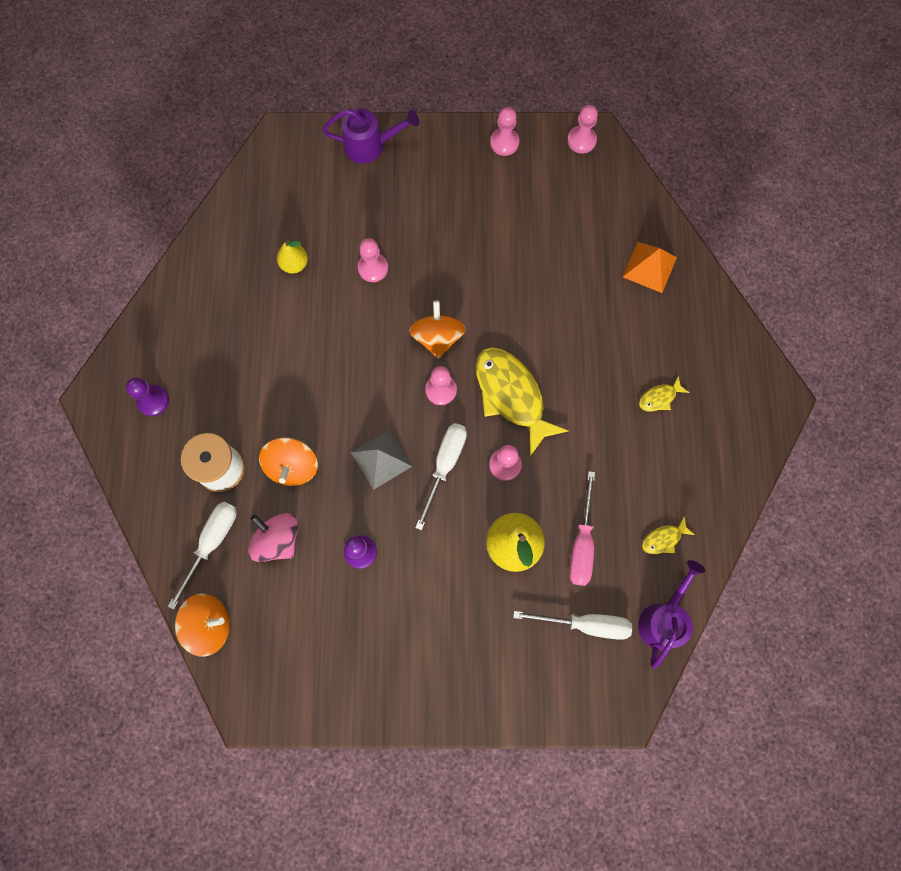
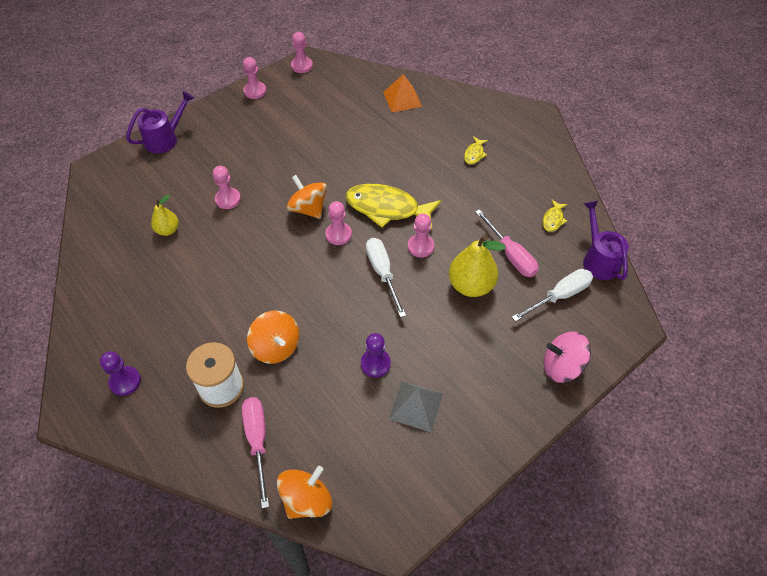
camera: 40 degrees left, 20 degrees down
(212, 543) = (258, 441): white screwdriver -> pink screwdriver
(277, 540) = (308, 401): pink spinning top -> pink spinning top (561, 366)
(381, 459) = (336, 299): grey pyramid -> grey pyramid (416, 406)

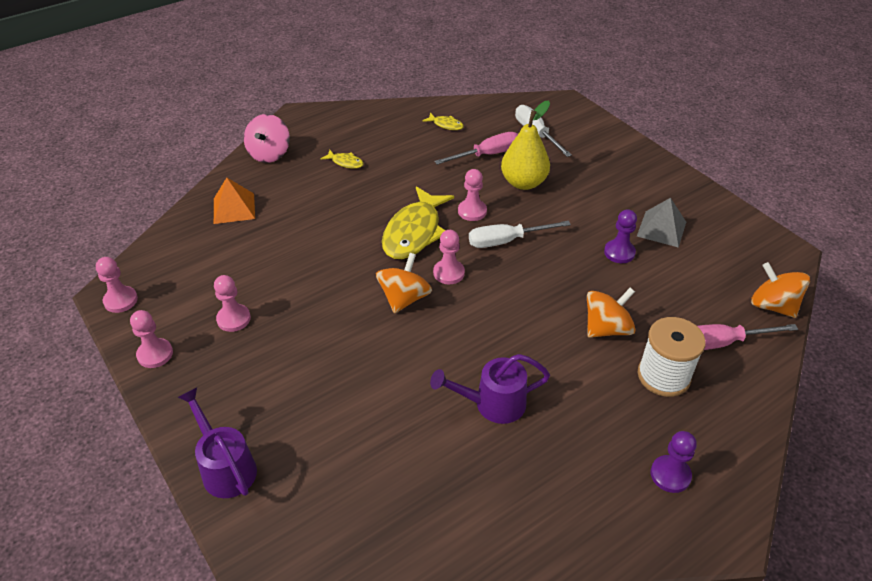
camera: 85 degrees left, 10 degrees down
(168, 230) = (421, 448): yellow pear -> none
(228, 199) = (374, 380): pink pawn -> pink pawn (233, 319)
(308, 209) = (404, 298): orange spinning top -> orange spinning top turned 150 degrees clockwise
(561, 366) = (609, 142): pink spinning top -> pink spinning top (269, 154)
(598, 259) = (495, 107): purple watering can -> purple watering can (492, 404)

